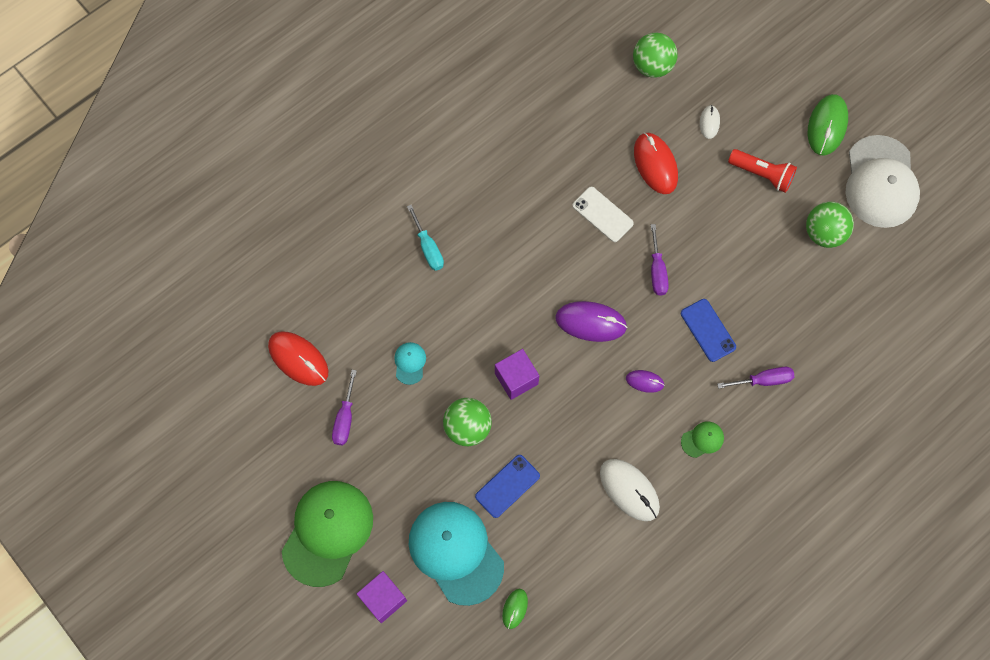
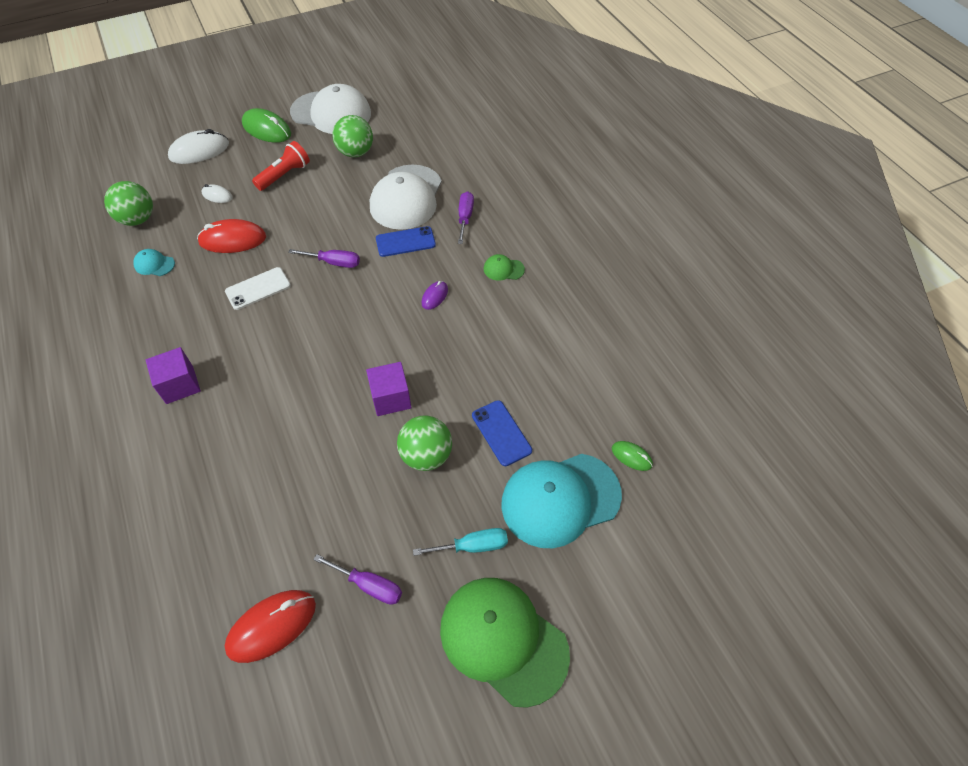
camera: 75 degrees left, 15 degrees down
(383, 599) = (597, 591): purple cube -> purple cube (180, 385)
(410, 363) = (332, 496): turquoise cap -> turquoise cap (154, 264)
(428, 248) = (208, 446): turquoise screwdriver -> turquoise screwdriver (472, 546)
(590, 322) = (360, 323): purple mouse -> none
(629, 490) = (534, 332): white mouse -> white mouse (199, 151)
(702, 439) = (503, 269): green cap -> green cap turned 75 degrees counterclockwise
(772, 310) = (406, 197): none -> white cap

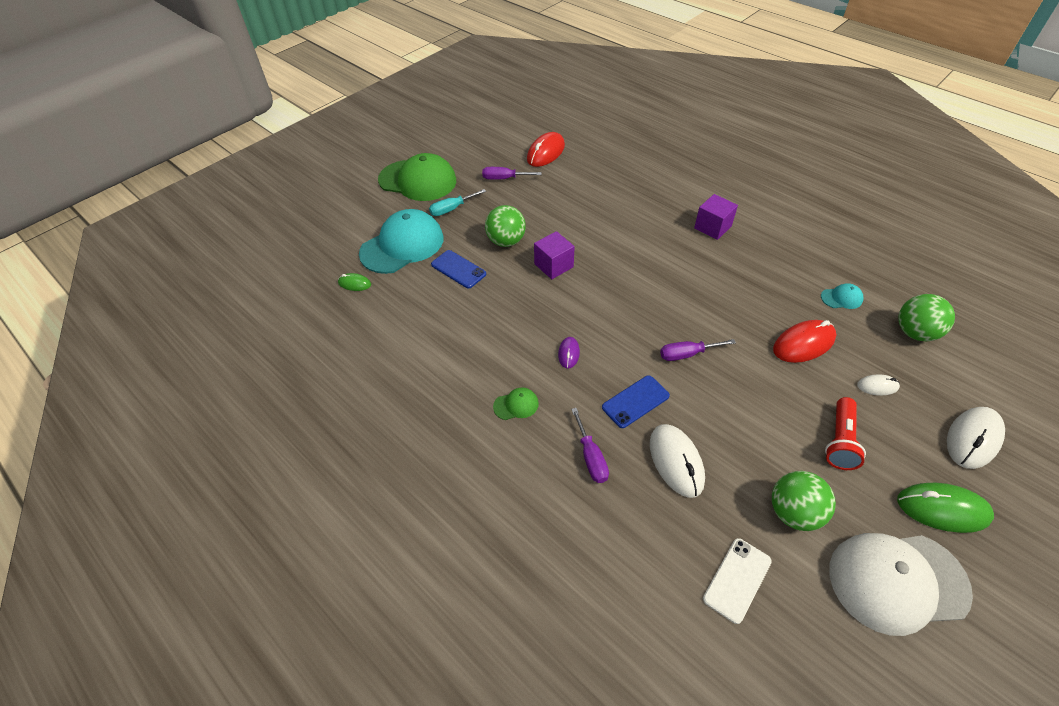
camera: 160 degrees right, 5 degrees down
(258, 288) = (730, 308): white phone -> white phone (737, 580)
(406, 197) = (676, 461): white cap -> white mouse

